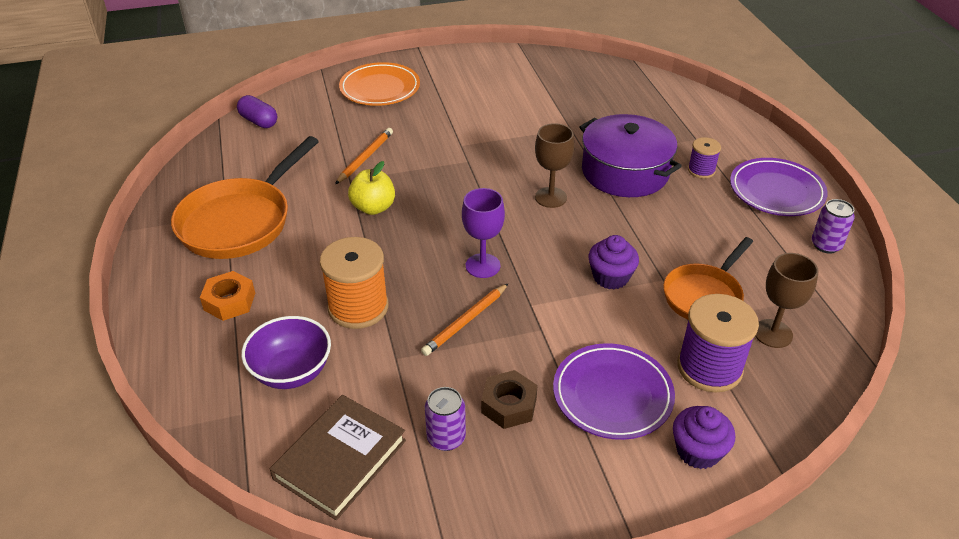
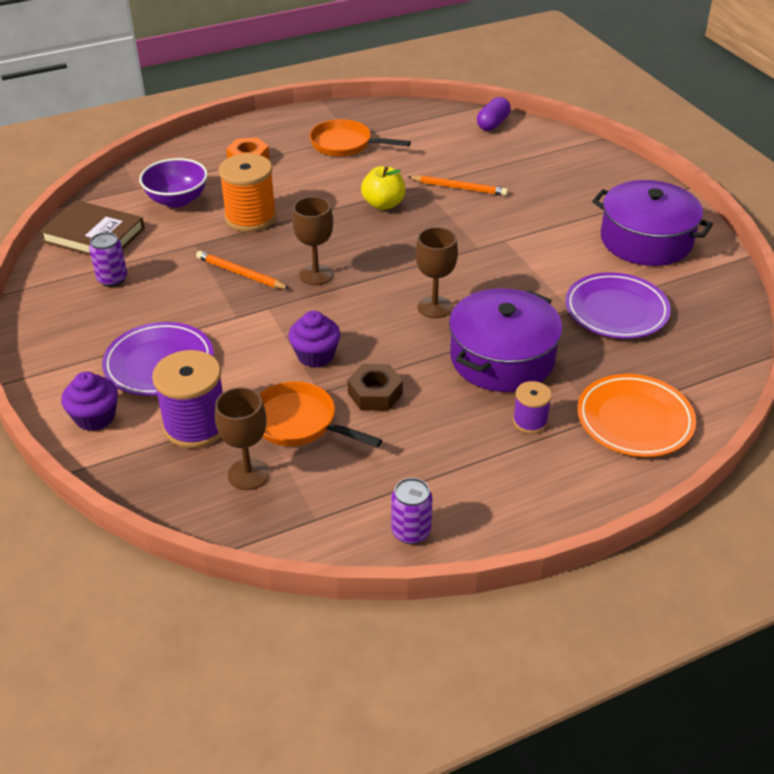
camera: 80 degrees right, 0 degrees up
(240, 221) = (345, 144): orange pan -> orange pan, size x0.63
(380, 88) = (586, 177): orange plate -> orange plate (634, 420)
(483, 266) = (316, 275): purple goblet -> brown goblet
(484, 79) = (646, 240): none -> purple pot
(509, 405) = (146, 306): brown nut -> brown nut (375, 393)
(776, 191) = (510, 490): purple plate -> purple plate (616, 310)

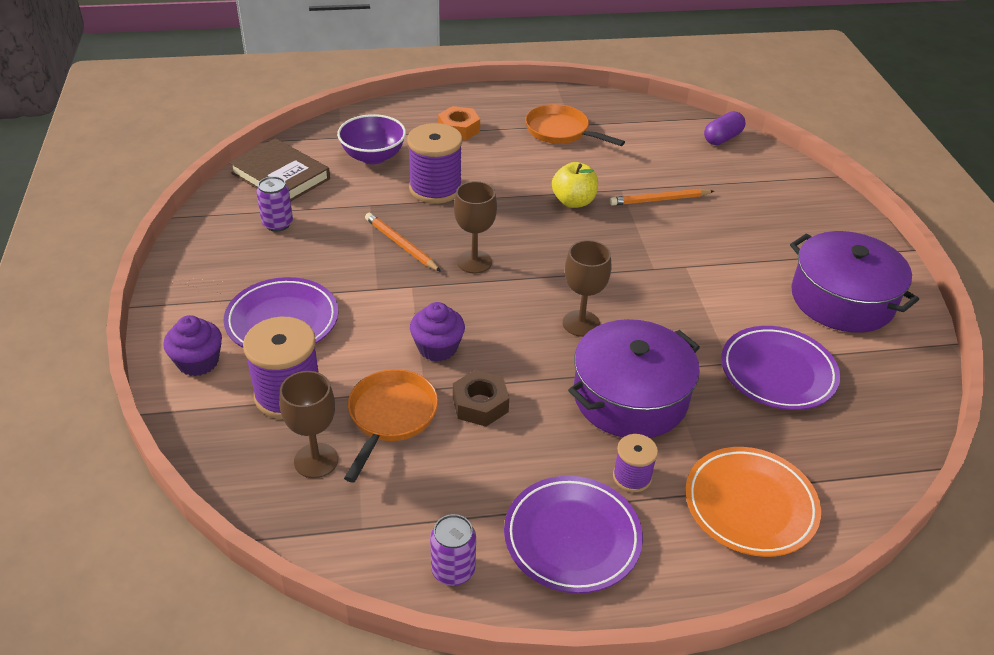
camera: 15 degrees right, 0 degrees up
(250, 217) = (435, 188): orange spool -> purple spool
(299, 423) = (390, 417): orange pan -> orange pan turned 60 degrees clockwise
(459, 188) = (659, 200): orange pencil -> orange pencil turned 135 degrees clockwise
(500, 481) = (572, 537): none -> purple plate

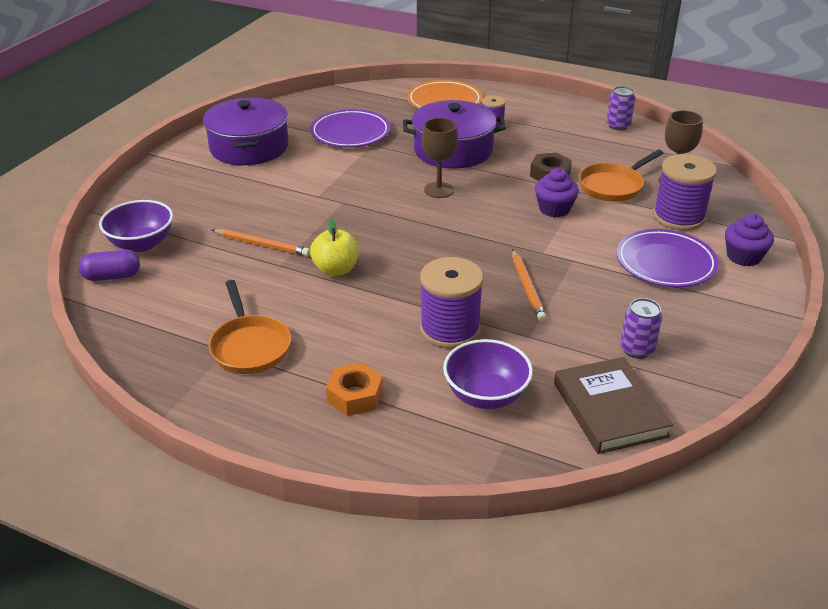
camera: 145 degrees left, 5 degrees down
(474, 262) = (476, 252): brown goblet -> none
(572, 537) = (547, 118): purple plate -> none
(748, 166) = (141, 244): none -> purple bowl

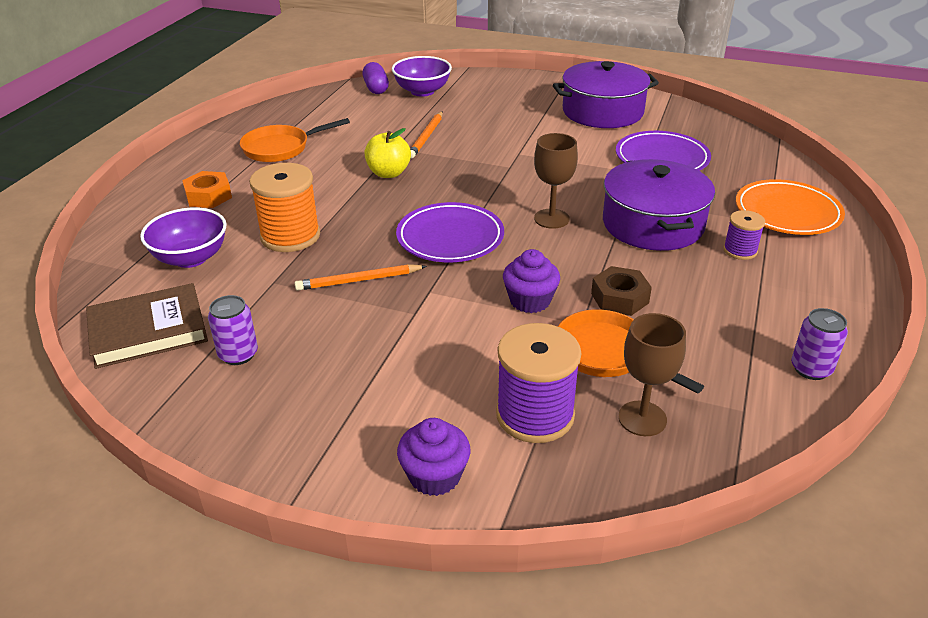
camera: 85 degrees right, 0 degrees up
(450, 329) = (290, 236): purple spool -> orange spool
(665, 263) = (413, 391): purple plate -> purple plate (450, 238)

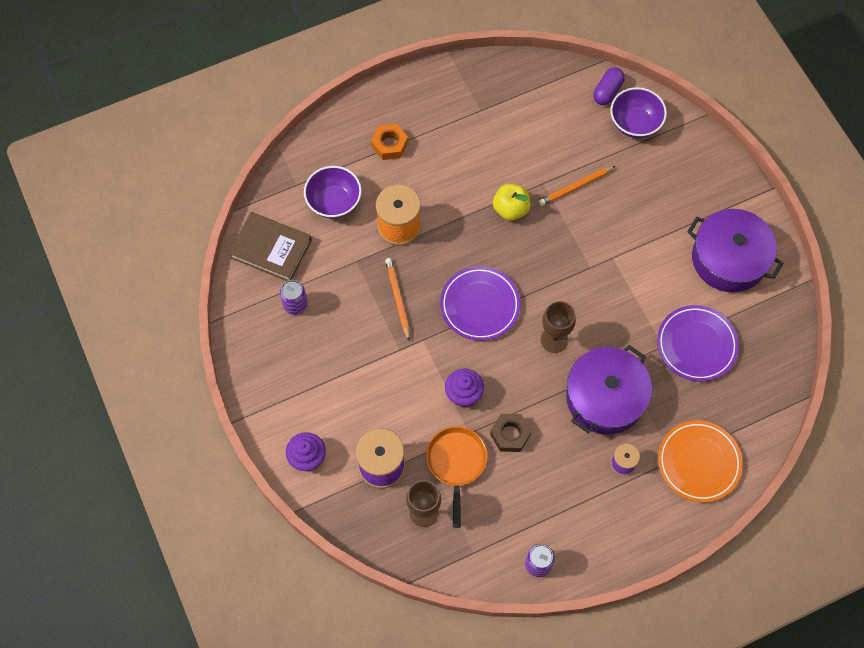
camera: 45 degrees right, 30 degrees up
(281, 148) = (474, 122): orange pan -> none
(358, 280) = (397, 298): orange pencil -> orange pencil turned 45 degrees clockwise

